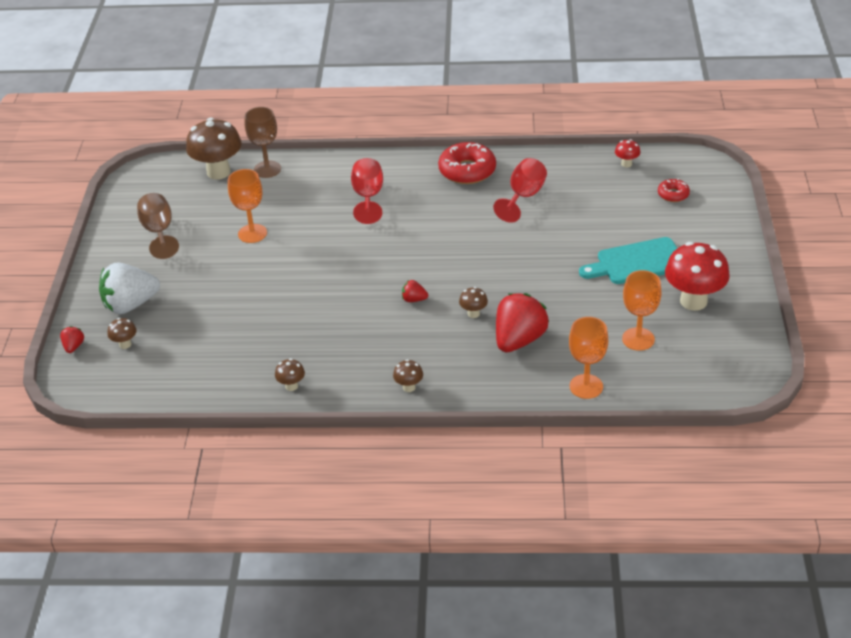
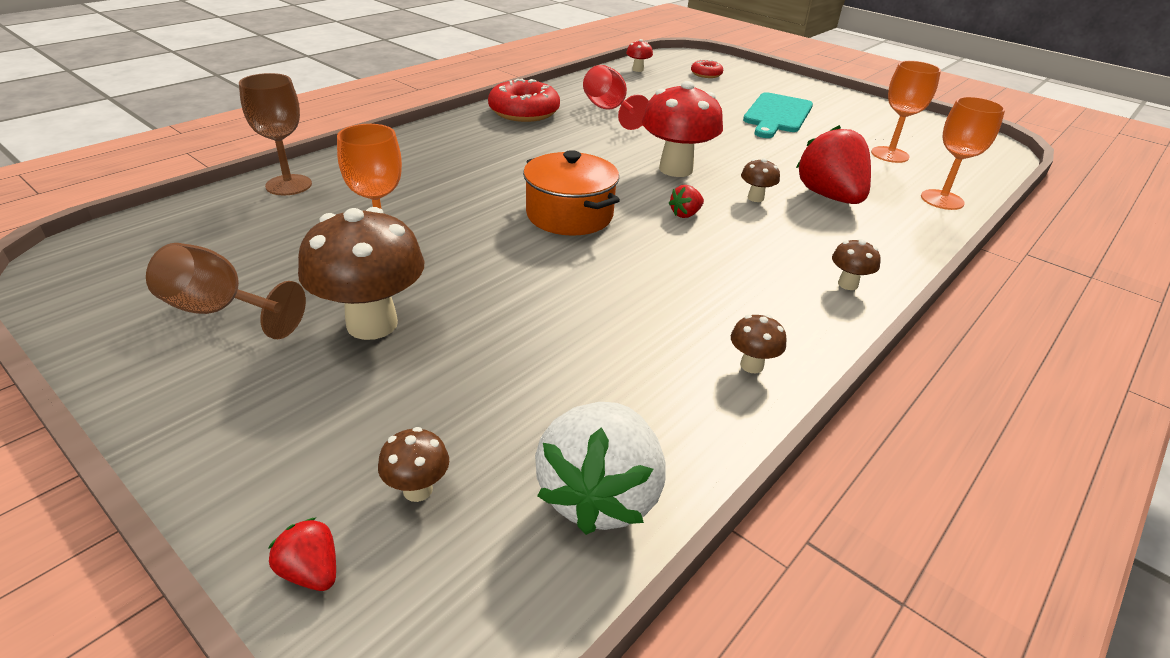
camera: 55 degrees left, 5 degrees down
(130, 305) = (327, 427): white strawberry -> white strawberry (599, 495)
(218, 172) = (215, 212): brown mushroom -> brown mushroom (372, 324)
(357, 264) = (569, 215): none -> orange pot
(368, 197) = (466, 162): red goblet -> none
(693, 301) = (860, 120): red mushroom -> red mushroom (676, 169)

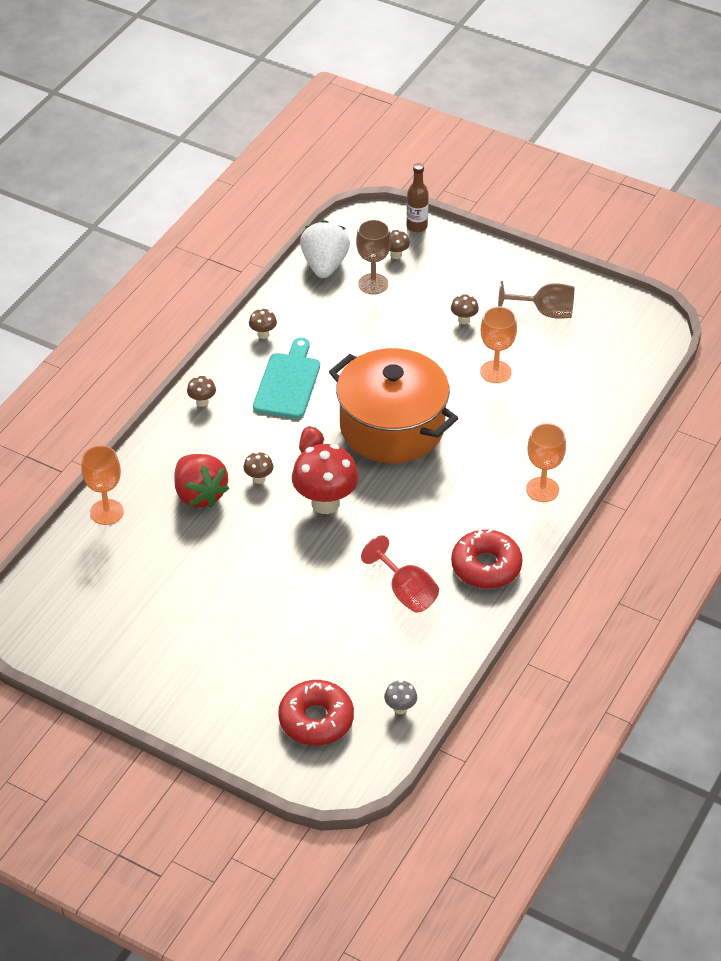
camera: 170 degrees right, 10 degrees up
(289, 185) = (600, 414): brown goblet -> brown goblet (373, 284)
(311, 571) = (417, 226): red strawberry -> brown bottle
(372, 324) = (464, 320): brown mushroom -> brown mushroom, size x0.46
(569, 215) = (392, 427): orange pot -> orange pot, size x1.68
(638, 70) = (400, 708): red mushroom -> grey mushroom
(706, 74) = (316, 720): red donut -> red donut, size x1.88
(777, 115) = (233, 630): turquoise cutting board -> turquoise cutting board (288, 383)
(889, 155) = (131, 576): orange goblet -> orange goblet (542, 489)

